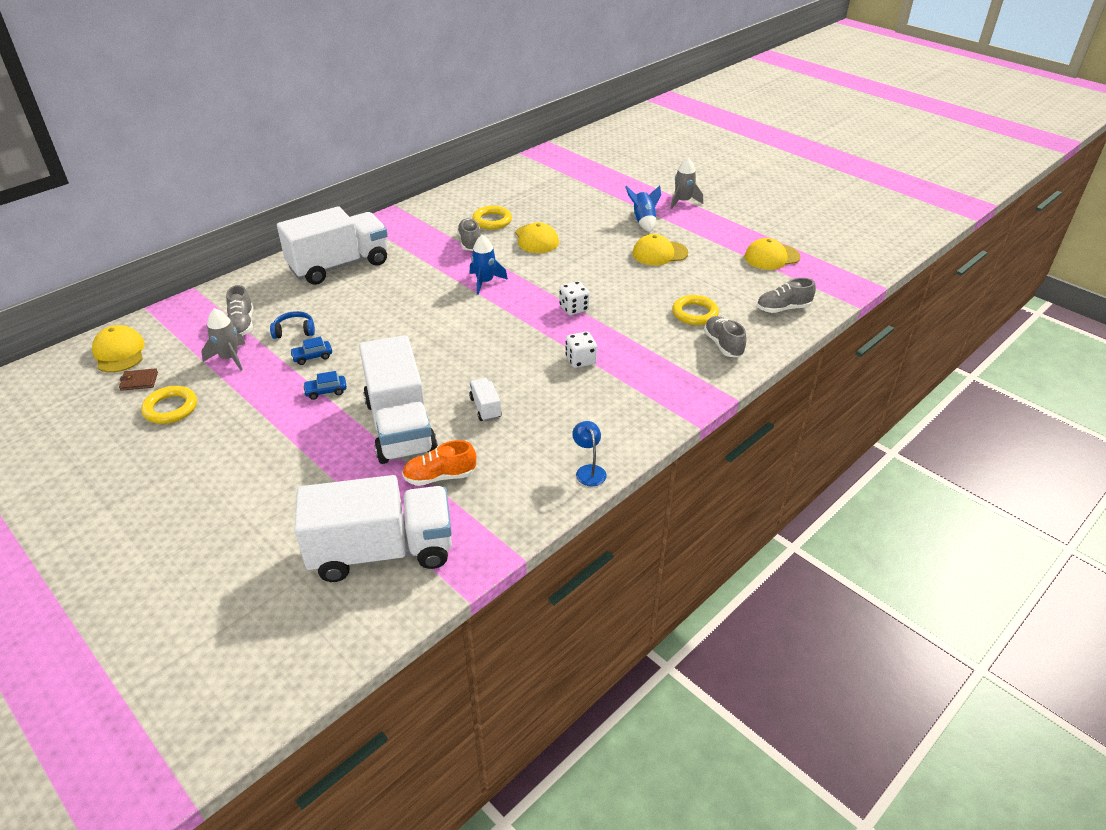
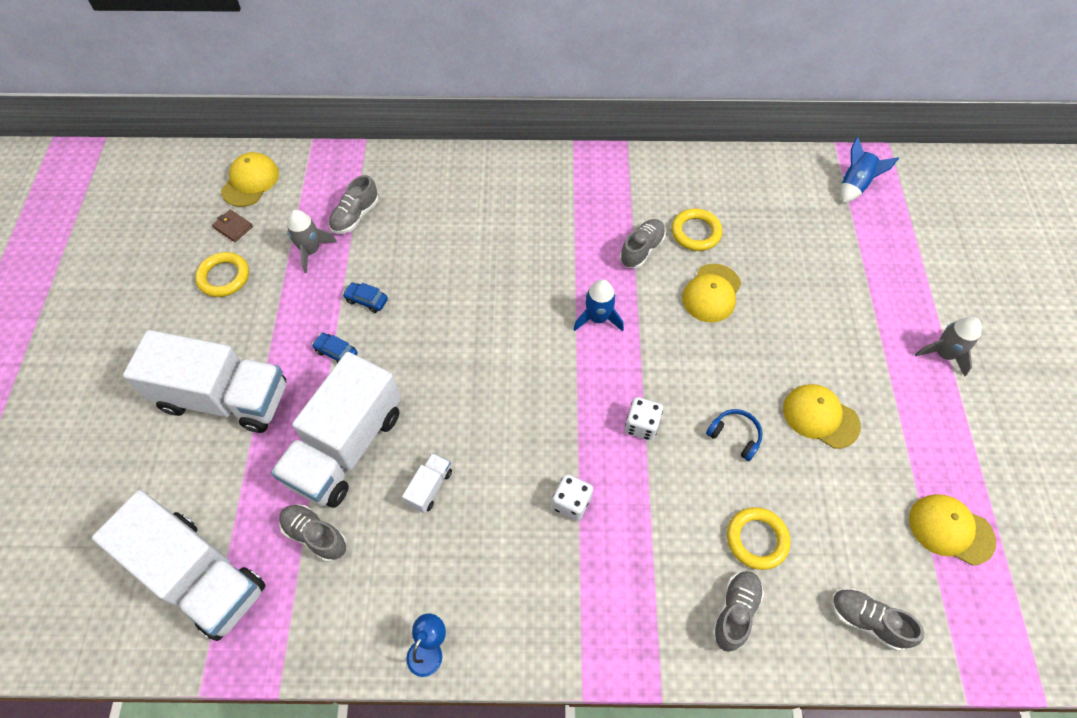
camera: 45 degrees right, 20 degrees up
(294, 331) = (384, 256): blue headphones -> blue headphones (735, 436)
(339, 266) = (497, 196): white truck -> white truck (224, 398)
(439, 477) = (315, 535): orange shoe -> grey shoe
(643, 221) = (858, 352): blue rocket -> blue rocket (855, 185)

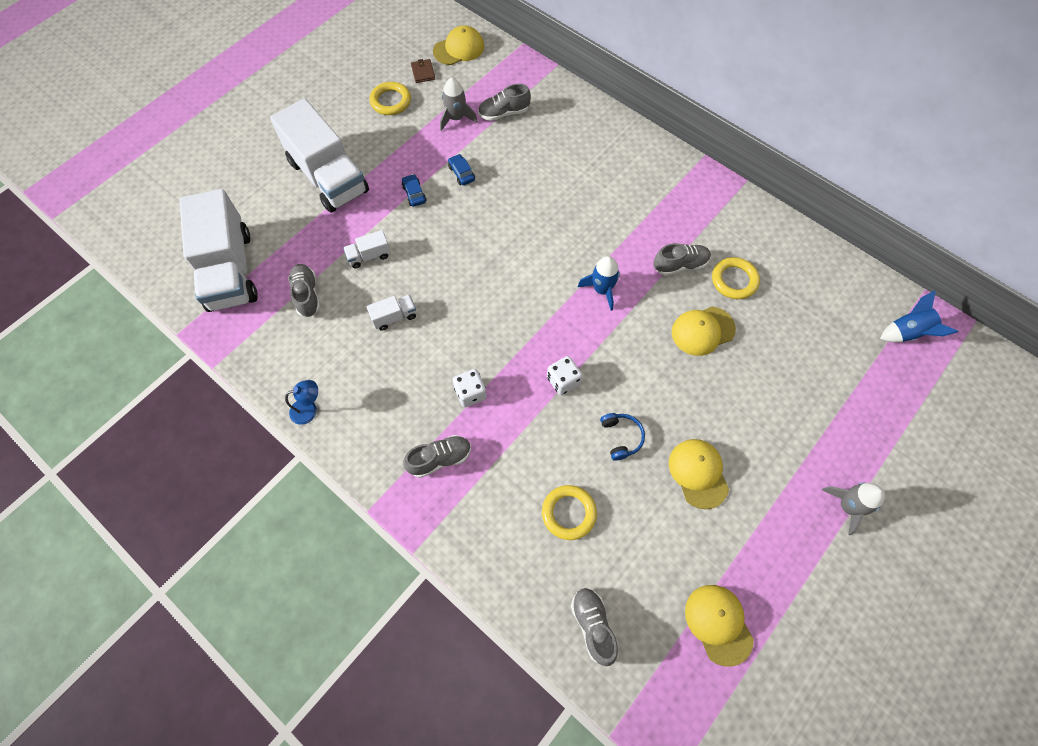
camera: 40 degrees right, 5 degrees up
(346, 446) = (369, 256): white truck -> white truck, size x0.41
(735, 612) = (509, 543): grey shoe -> grey shoe (440, 459)

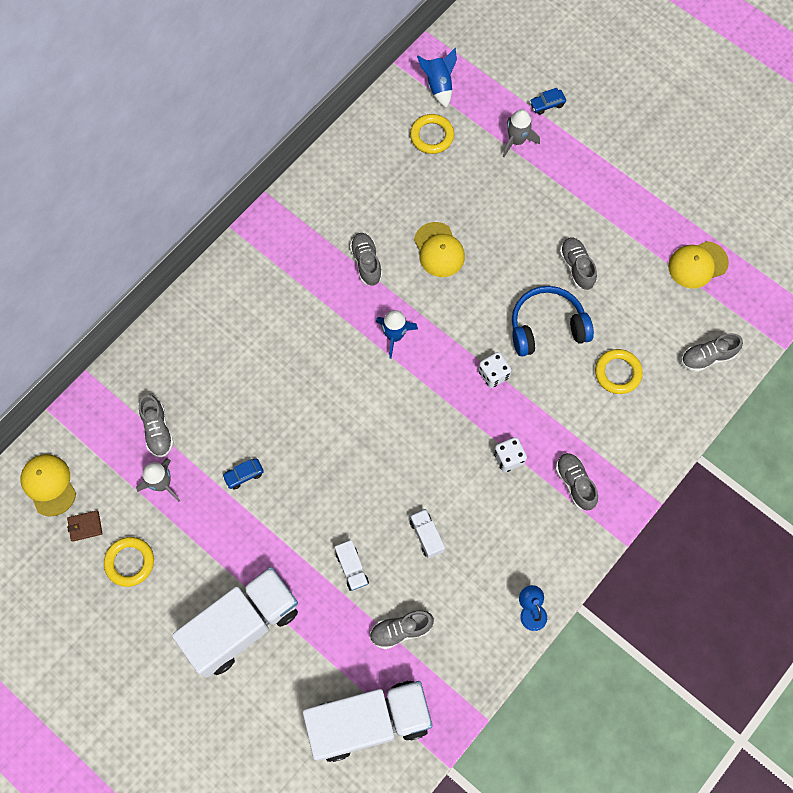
camera: 90 degrees left, 5 degrees up
(414, 194) = (270, 525): blue car -> blue car (547, 104)
(621, 437) = (547, 327): blue headphones -> blue headphones, size x1.89
(698, 473) = (576, 267): yellow cap -> grey shoe
(734, 280) = (384, 217): yellow ring -> yellow ring (431, 136)
(847, 506) = (598, 159): grey rocket -> grey rocket (516, 140)

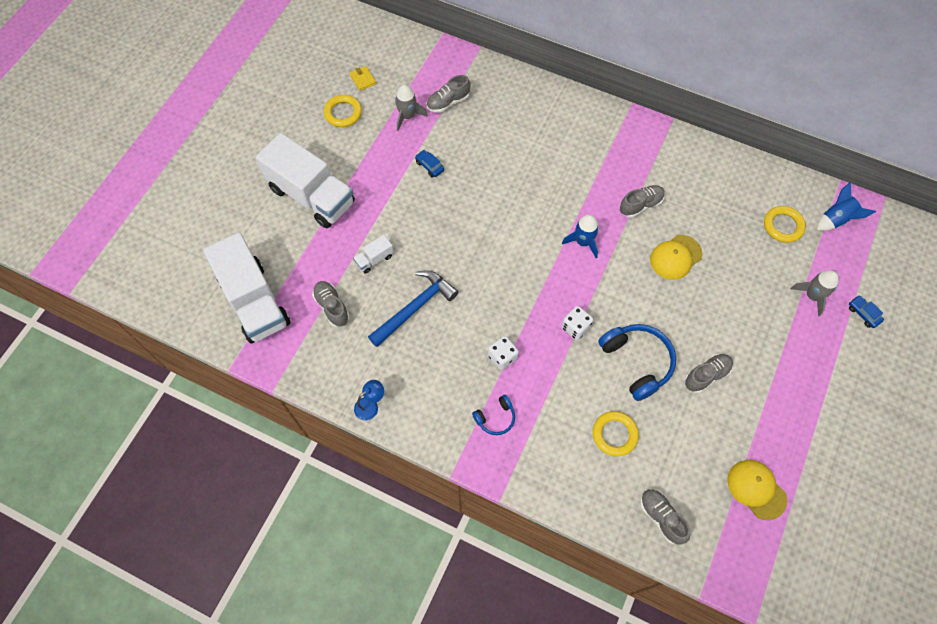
camera: 75 degrees right, 5 degrees down
(49, 485) = (387, 50): yellow cap -> none
(85, 526) = (363, 79): brown wallet -> yellow wallet
(426, 536) = (415, 308): white truck -> blue hammer
(575, 483) = (495, 418): grey shoe -> blue headphones

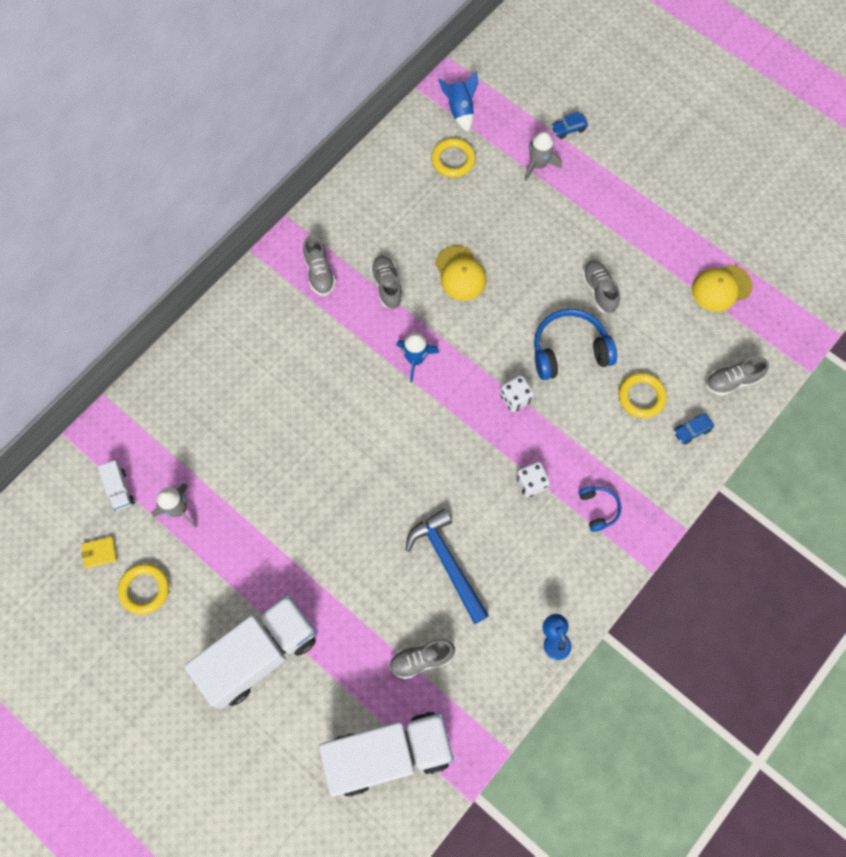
camera: 75 degrees left, 5 degrees up
(374, 259) = (371, 596): white truck -> white truck (119, 490)
(429, 166) = (262, 500): blue car -> blue car (692, 431)
(448, 102) = (175, 455): grey shoe -> grey shoe (319, 273)

